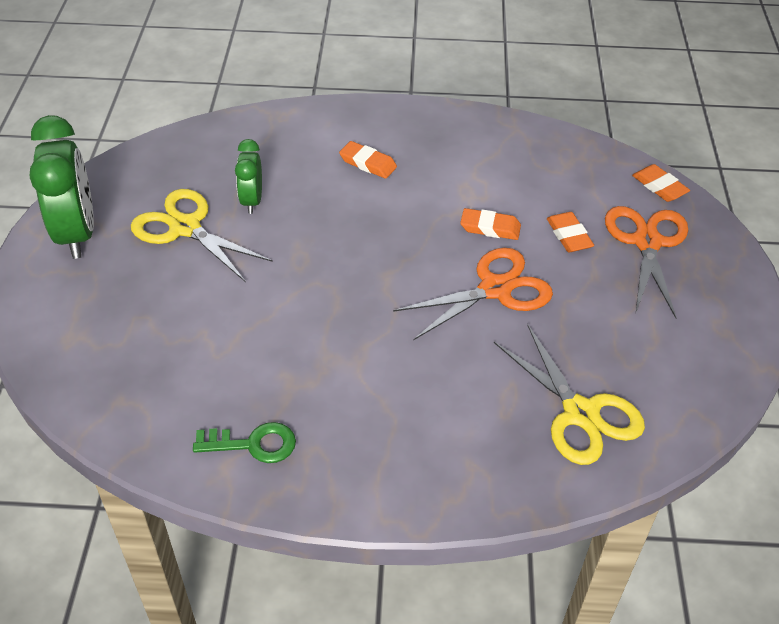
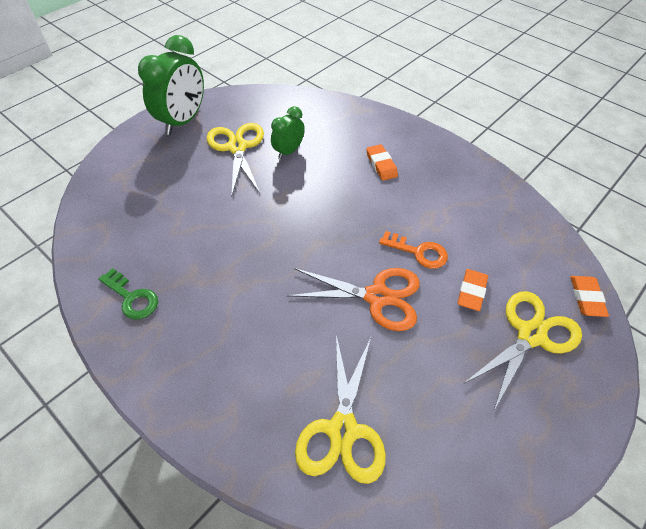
camera: 40 degrees right, 5 degrees up
(490, 228) = (418, 252): orange eraser -> orange key
(647, 242) = (531, 335): orange scissors -> yellow scissors

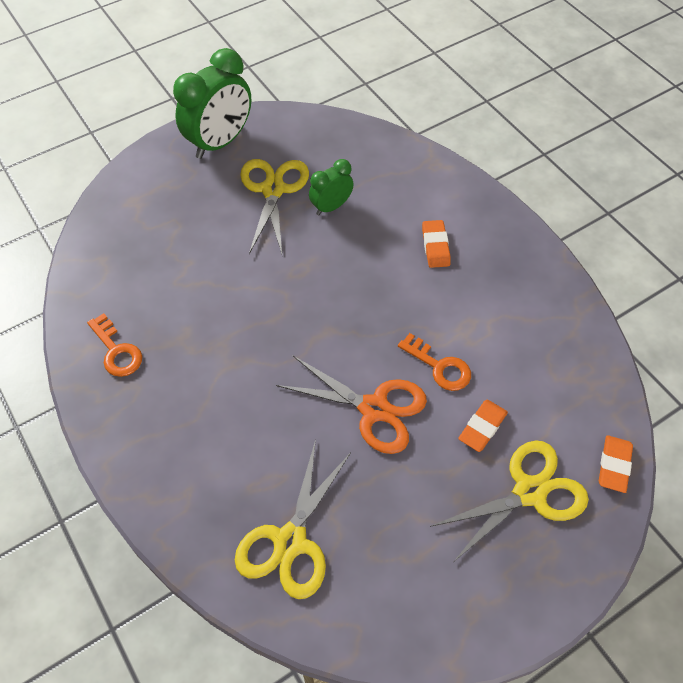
camera: 15 degrees right, 5 degrees up
(132, 298) = (116, 351): green key -> orange key

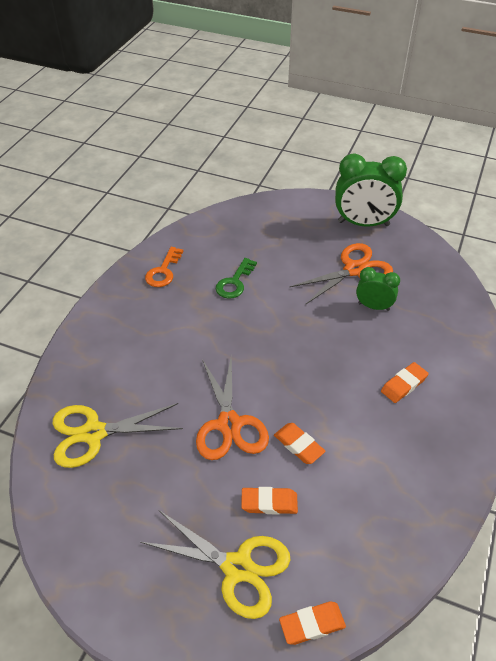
camera: 55 degrees right, 10 degrees down
(196, 296) = (234, 282): none -> green key
(273, 190) = (354, 270): yellow scissors -> orange scissors
(439, 366) = (298, 445): orange key -> orange eraser

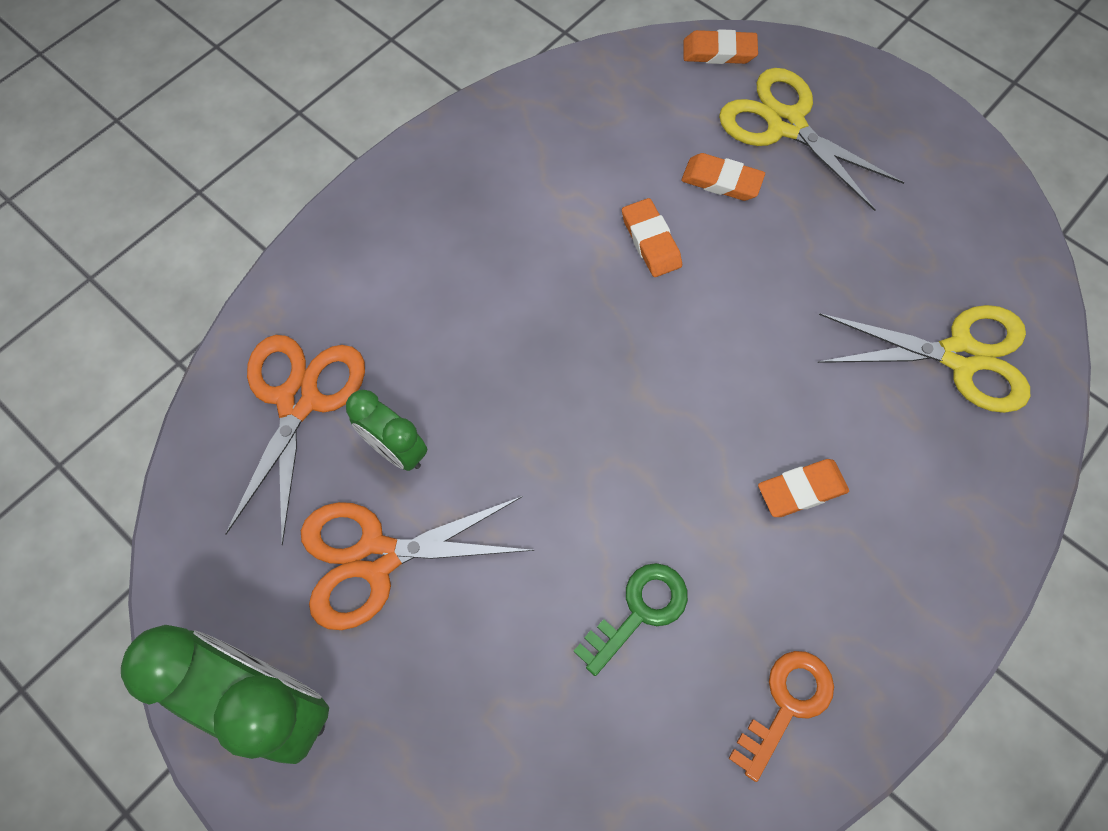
camera: 160 degrees left, 20 degrees up
(229, 424) = (743, 304): orange scissors -> orange scissors (299, 400)
(404, 385) = (443, 282): orange eraser -> orange eraser (801, 490)

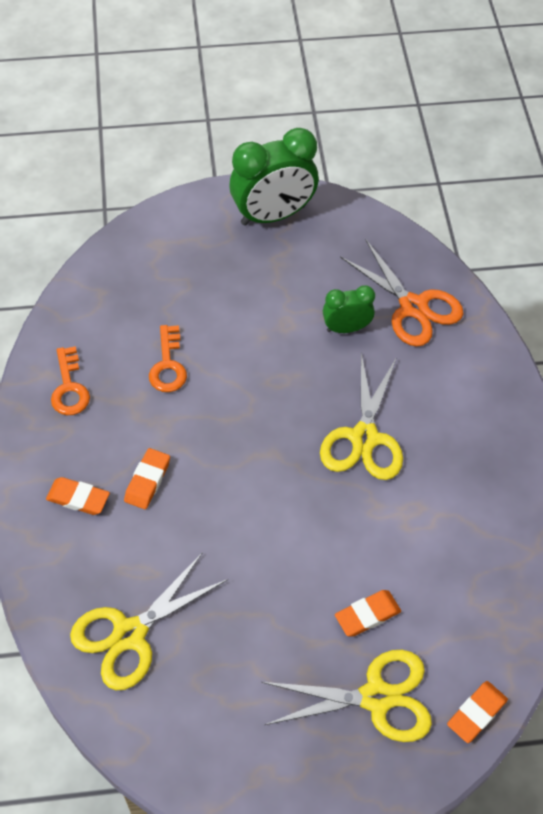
camera: 130 degrees right, 10 degrees down
(376, 557) = (298, 287): orange scissors -> none
(534, 319) = (364, 438): none -> yellow scissors
(639, 611) = (168, 365): green key -> orange key
(651, 241) = (360, 537): orange eraser -> orange eraser (78, 498)

